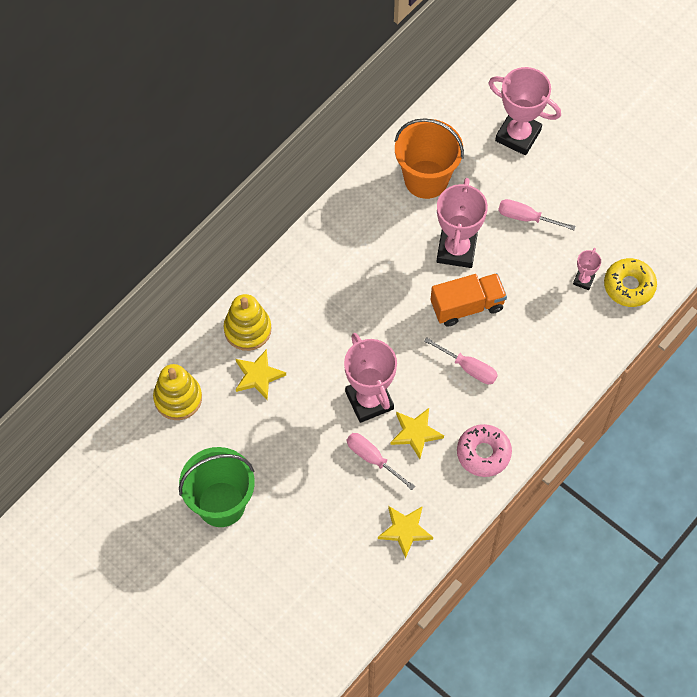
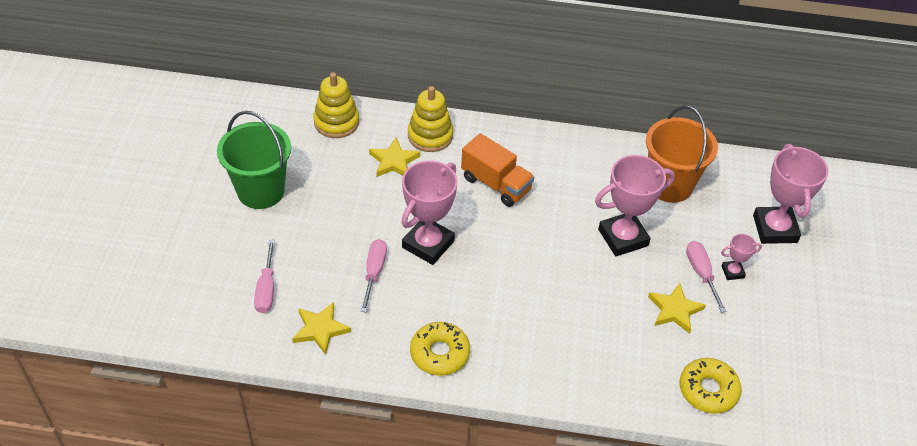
camera: 55 degrees right, 15 degrees down
(415, 433) = (421, 292): yellow star -> yellow star (674, 310)
(467, 306) = (575, 271): orange truck -> orange truck (496, 184)
(469, 368) = (516, 301): pink screwdriver -> pink screwdriver (266, 289)
(483, 453) = (439, 353): pink donut -> yellow donut
(583, 280) = (680, 349): pink trophy -> pink trophy (732, 272)

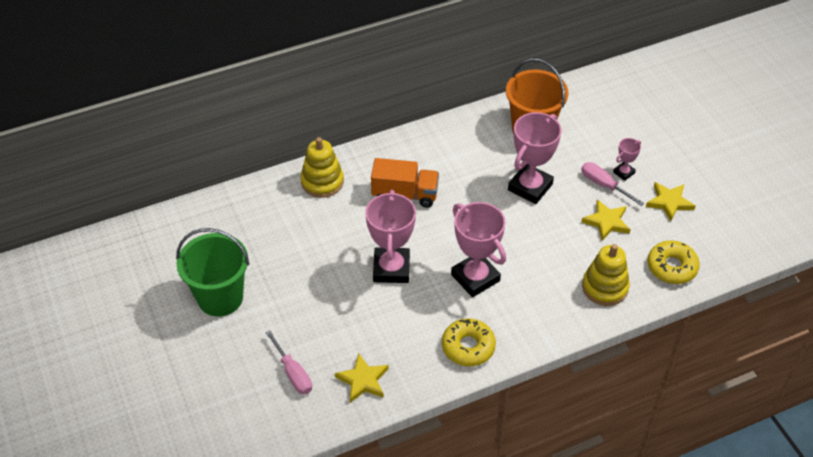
camera: 30 degrees left, 0 degrees up
(336, 122) = (236, 209): yellow stacking toy -> yellow stacking toy (605, 287)
(374, 272) = (367, 313): pink screwdriver -> none
(394, 161) = (310, 217): yellow star -> yellow star (669, 202)
(775, 229) = (628, 126): pink trophy -> pink trophy (475, 278)

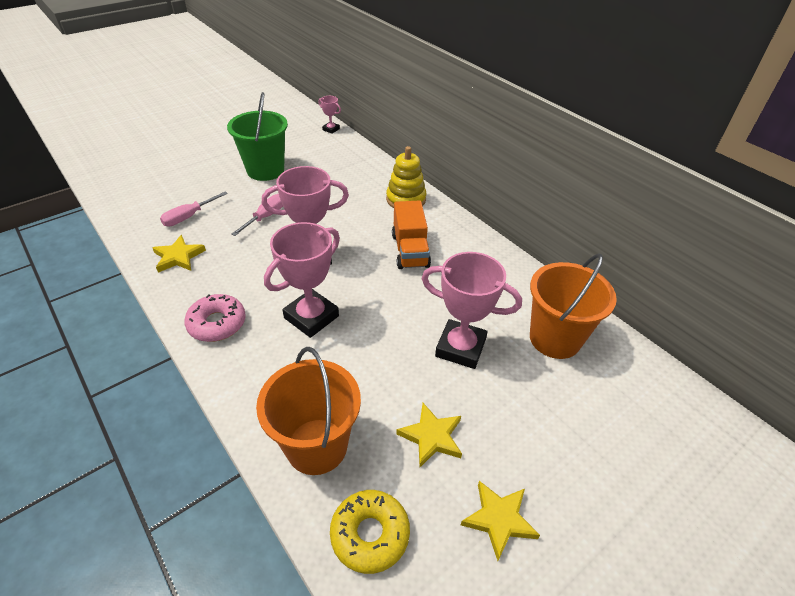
camera: 75 degrees right, 5 degrees down
(468, 347) = (217, 323): yellow donut -> pink donut
(603, 185) = (497, 426): pink screwdriver -> pink screwdriver (266, 216)
(605, 287) = (316, 446): yellow stacking toy -> orange bucket
(624, 172) = (531, 449): pink trophy -> pink trophy (331, 129)

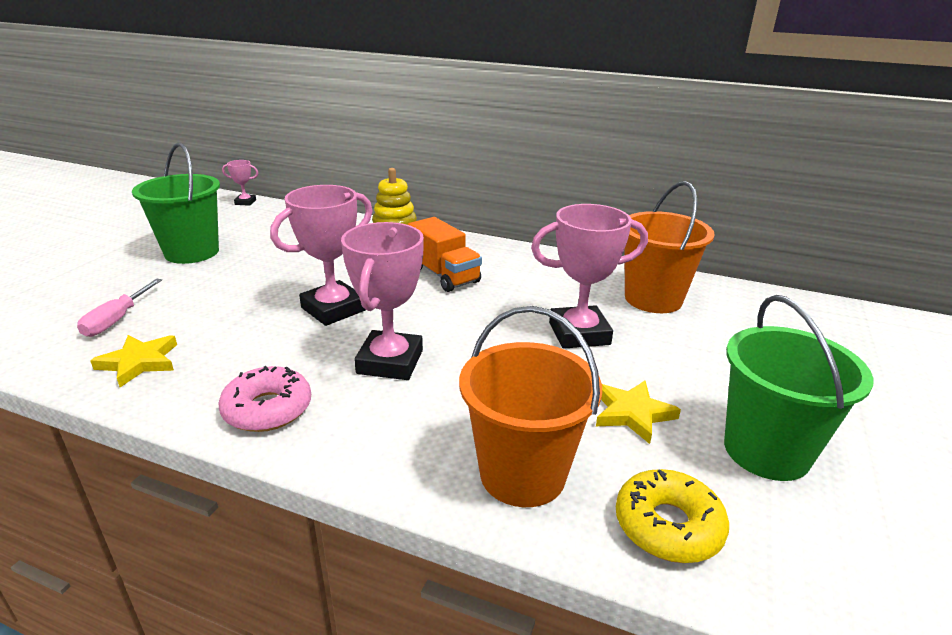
camera: 30 degrees left, 15 degrees down
(266, 216) = (235, 292): pink screwdriver -> none
(499, 519) = (766, 451): yellow star -> green bucket

